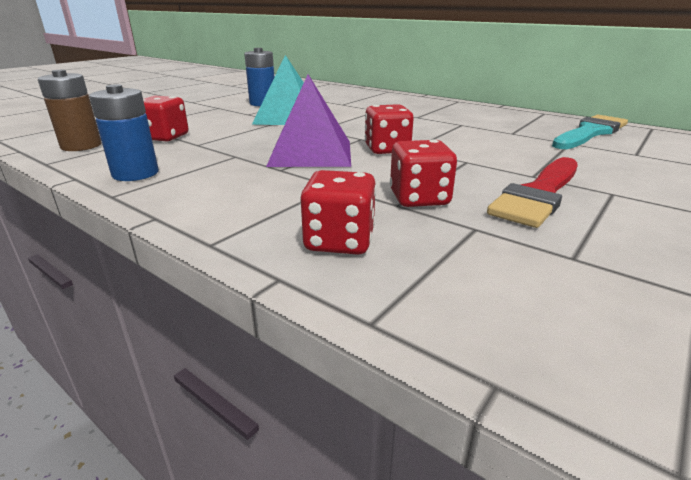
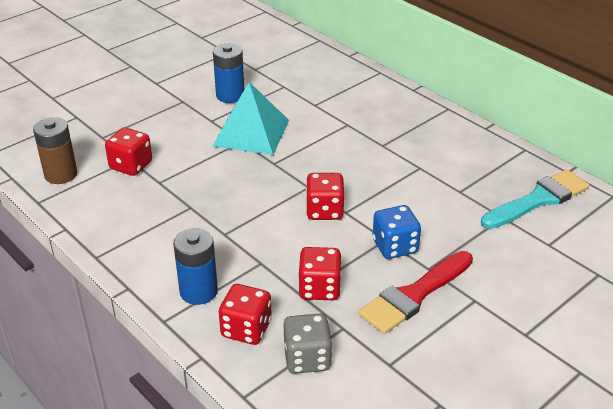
camera: 10 degrees right, 10 degrees up
(135, 173) = (110, 227): blue battery -> blue battery (198, 291)
(311, 153) = (255, 210): purple pyramid -> none
(448, 263) = (307, 358): none -> grey dice
(481, 165) = (395, 246): none -> blue dice

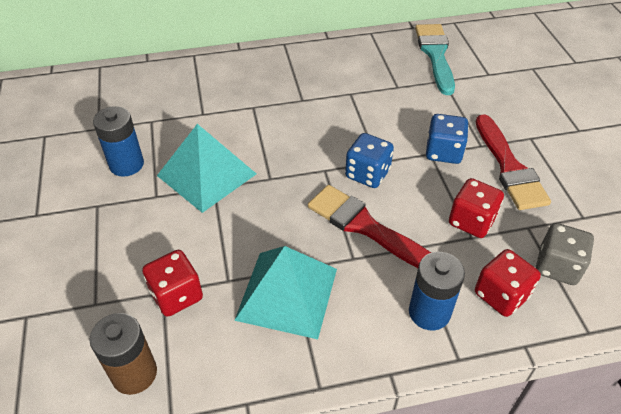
camera: 60 degrees left, 10 degrees up
(166, 213) = (287, 294): none -> turquoise pyramid
(262, 229) = (365, 227): none -> red brush
(324, 211) = (367, 174): red dice -> blue dice

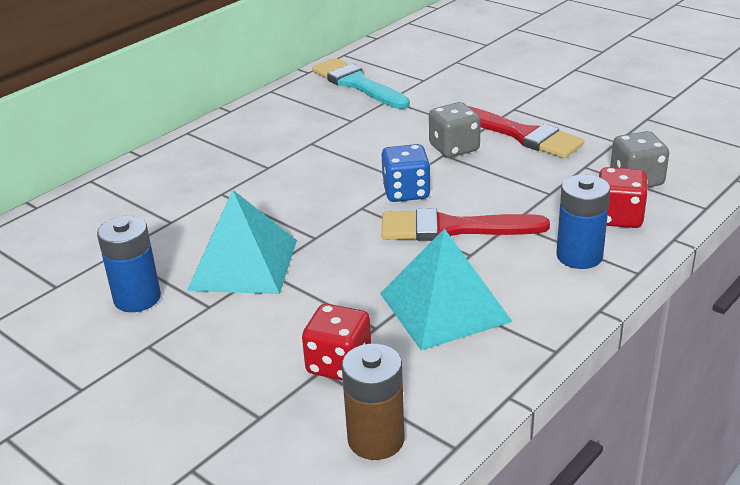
camera: 35 degrees left, 15 degrees down
(443, 152) = (454, 148): blue dice -> grey dice
(471, 221) = (536, 183): red dice -> none

